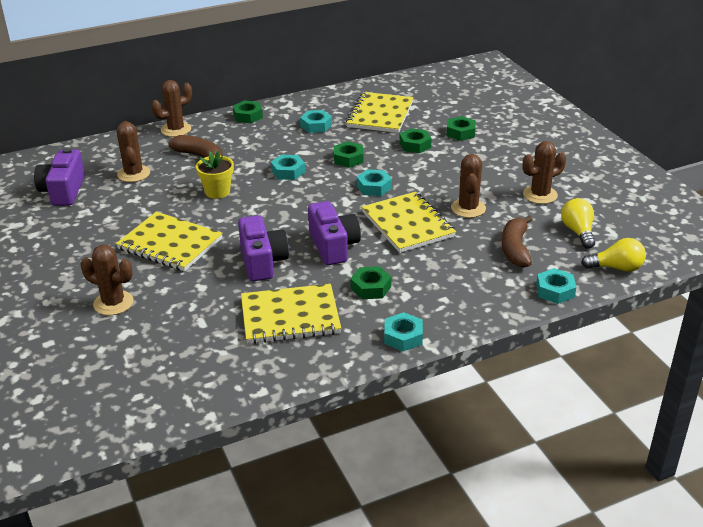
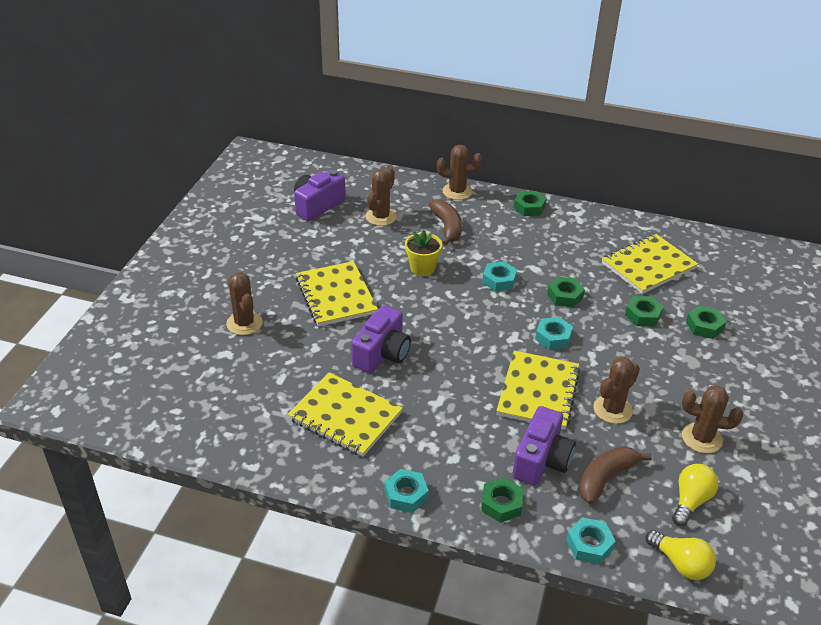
camera: 40 degrees right, 5 degrees up
(316, 125) = (576, 247): turquoise nut -> none
(333, 246) = (452, 374): purple camera -> purple camera (541, 460)
(371, 287) = (435, 432): green nut -> green nut (501, 504)

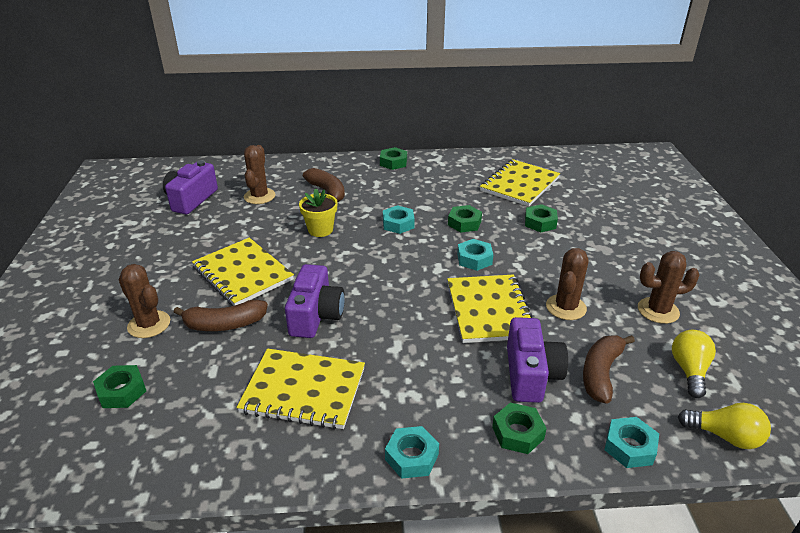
camera: 20 degrees left, 5 degrees down
(304, 340) = (224, 324): none -> brown banana
(457, 191) = (322, 163): brown cactus -> none
(704, 326) = (595, 219): green nut -> green nut (122, 391)

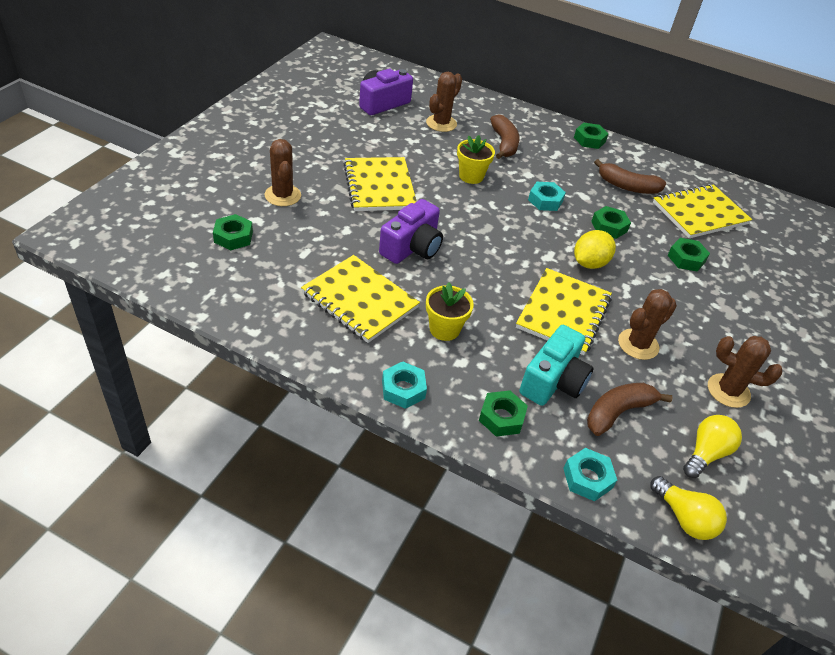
camera: 25 degrees right, 10 degrees up
(224, 324) = (337, 221): brown banana -> brown banana (627, 186)
(403, 377) = (444, 329): none -> yellow flower pot
(474, 259) = (589, 263): turquoise nut -> yellow lemon
(531, 374) = (553, 381): purple camera -> turquoise camera

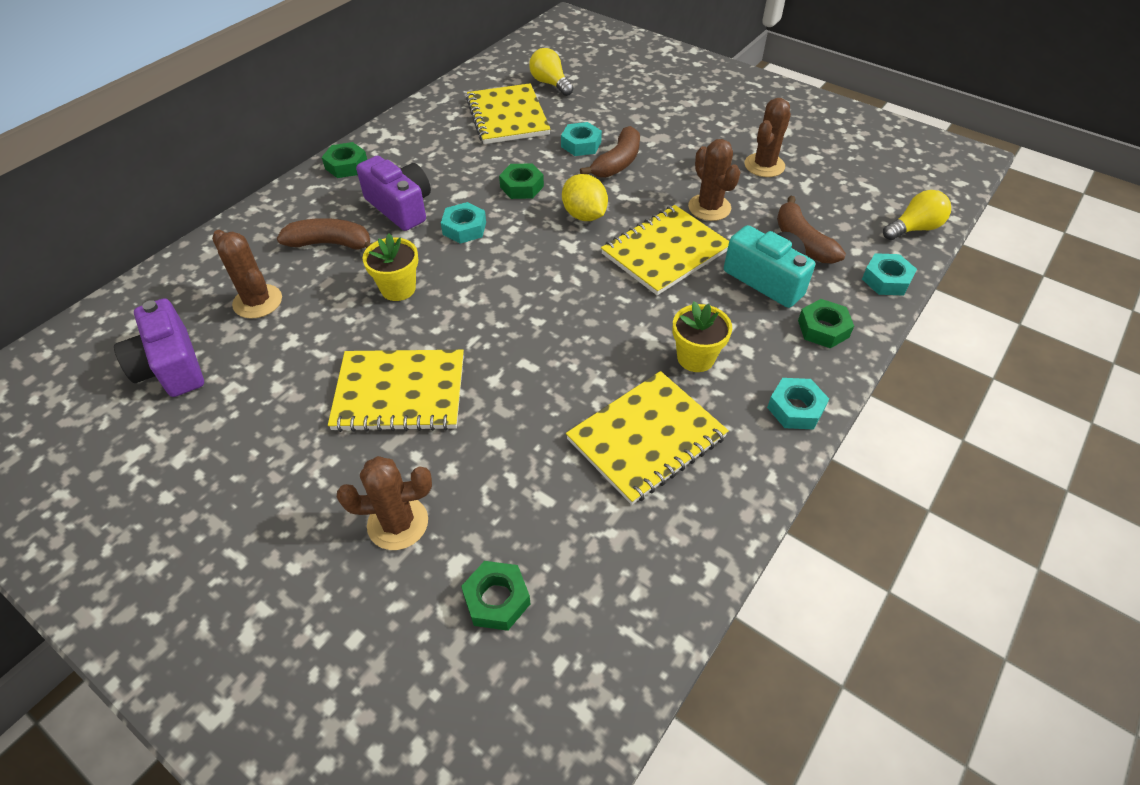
camera: 75 degrees left, 5 degrees up
(412, 247) = (543, 370): purple camera -> purple camera (400, 207)
(563, 313) = (665, 252): yellow notebook -> yellow notebook turned 75 degrees counterclockwise
(627, 186) = (449, 156): brown banana -> brown banana (617, 163)
(686, 259) = (581, 144): green nut -> turquoise nut
(706, 453) = (840, 198): yellow light bulb -> yellow light bulb (550, 83)

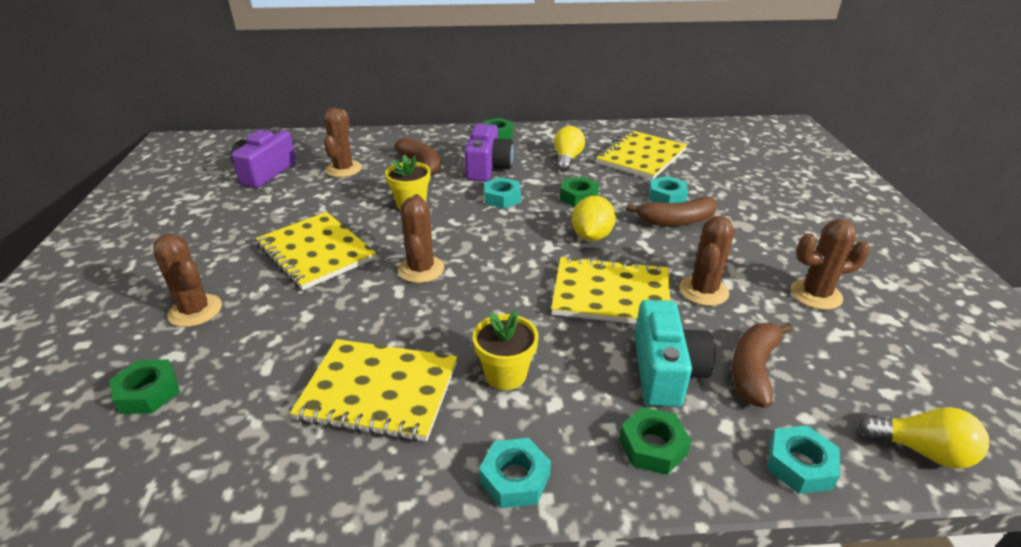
camera: 50 degrees right, 15 degrees down
(513, 335) = (421, 269): none -> brown cactus
(550, 83) = (708, 154): yellow light bulb -> yellow light bulb (567, 159)

